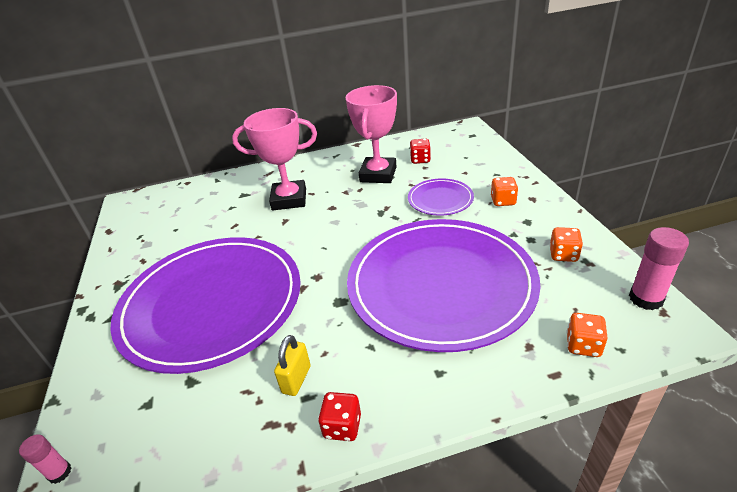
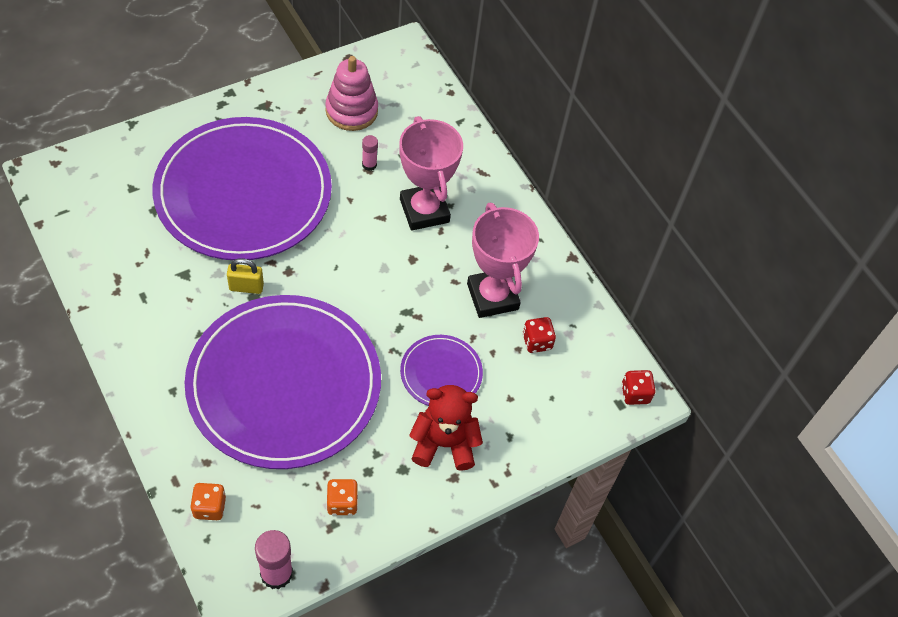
camera: 65 degrees right, 20 degrees up
(60, 473) = (73, 160): pink glue stick -> pink glue stick (369, 165)
(166, 231) = (351, 111): none -> pink stacking toy
(296, 379) = (160, 285): yellow padlock -> yellow padlock (246, 287)
(342, 426) = (117, 327): red dice -> red dice (635, 394)
(378, 174) = (492, 296): pink trophy -> pink trophy turned 75 degrees clockwise
(503, 201) = (444, 443): orange dice -> red teddy bear

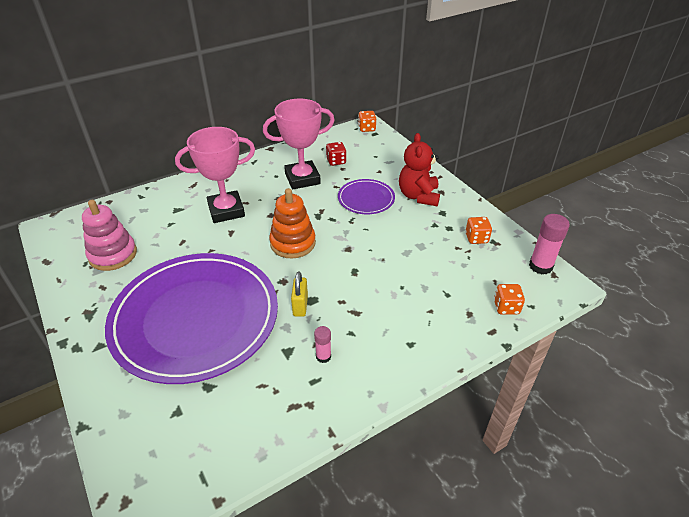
camera: 85 degrees left, 15 degrees down
(284, 384) = (390, 274): purple plate -> none
(354, 282) = (293, 243): none -> orange stacking toy
(369, 165) = (176, 241): pink glue stick -> pink glue stick (323, 356)
(635, 394) = (367, 128): red dice -> orange dice

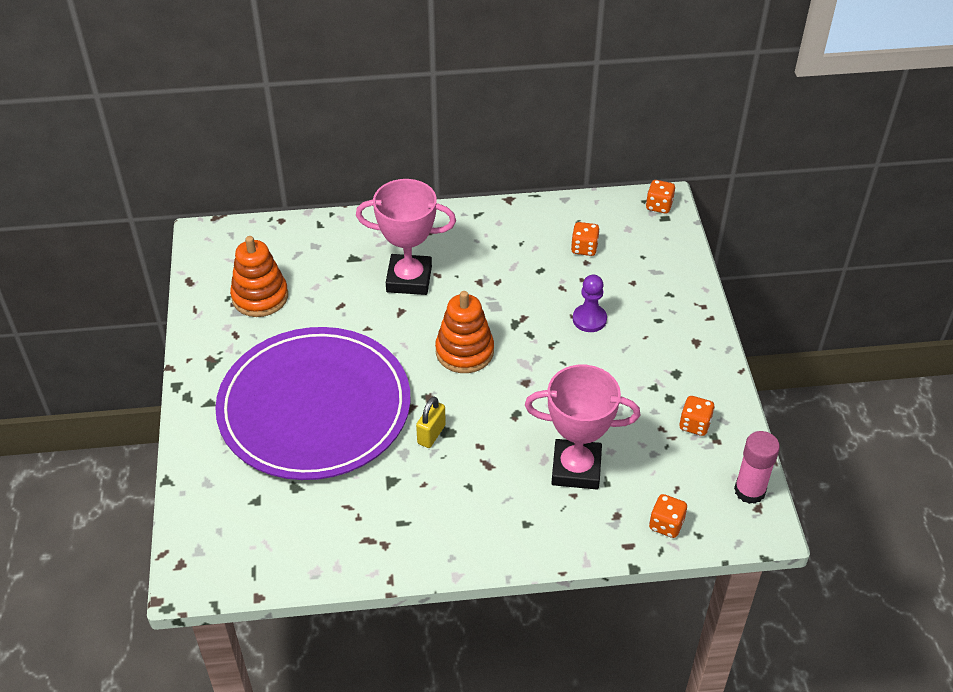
camera: 25 degrees right, 5 degrees up
(113, 255) = (260, 297): pink stacking toy -> orange stacking toy
(302, 179) = (525, 262): pink trophy -> pink trophy (576, 468)
(323, 356) = (425, 501): pink glue stick -> none
(336, 161) = (584, 248): red dice -> orange dice
(366, 199) = (589, 319): purple plate -> purple pawn
(418, 196) = (661, 338): red teddy bear -> none

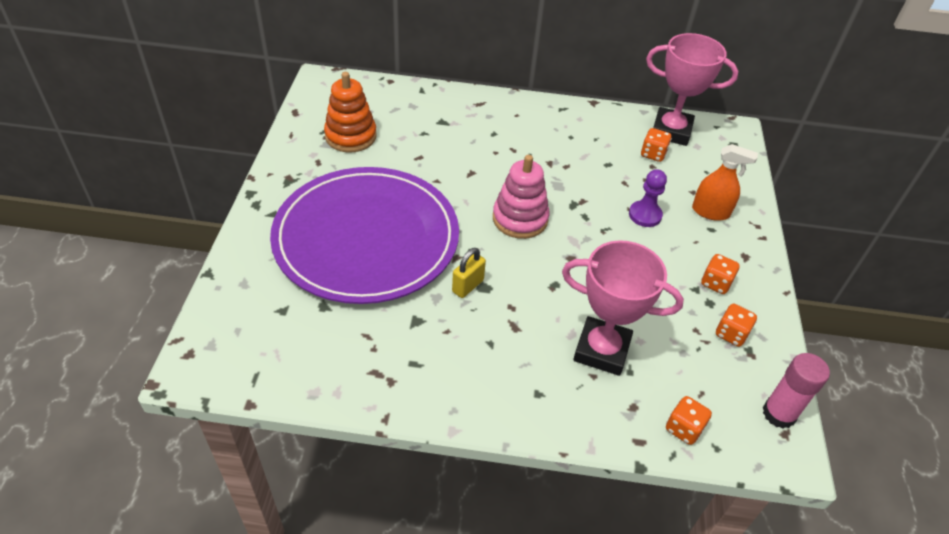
camera: 10 degrees right, 0 degrees up
(409, 279) = (486, 148): pink trophy -> pink trophy (671, 131)
(464, 351) = (520, 219): orange stacking toy -> pink stacking toy
(654, 301) = (710, 212): none -> orange spray bottle
(659, 206) = (729, 133): orange dice -> orange dice (715, 283)

